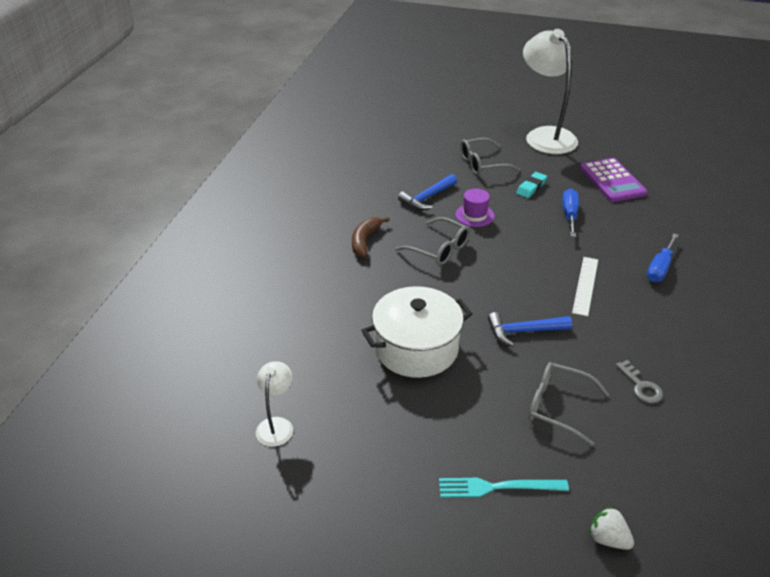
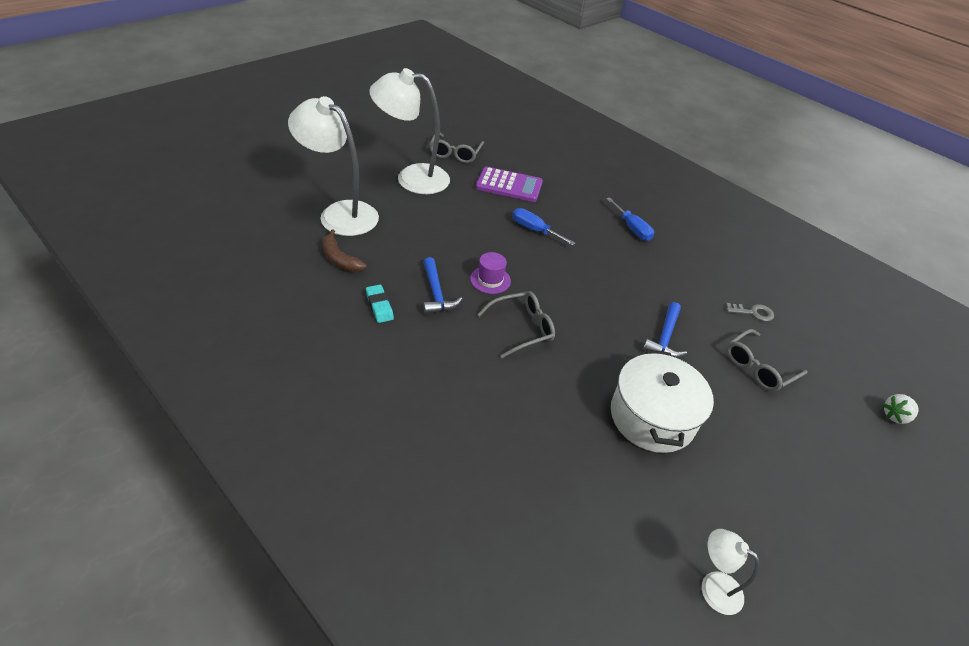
camera: 65 degrees left, 5 degrees up
(365, 240) = (468, 372): brown banana -> brown banana (340, 259)
(457, 127) = (340, 213): none -> white lamp
(482, 164) = (417, 233): grey glasses -> grey glasses (455, 153)
(497, 487) = (834, 451): turquoise fork -> none
(531, 187) = (479, 227): turquoise eraser -> turquoise eraser (379, 306)
(585, 285) = (629, 274): white ruler -> none

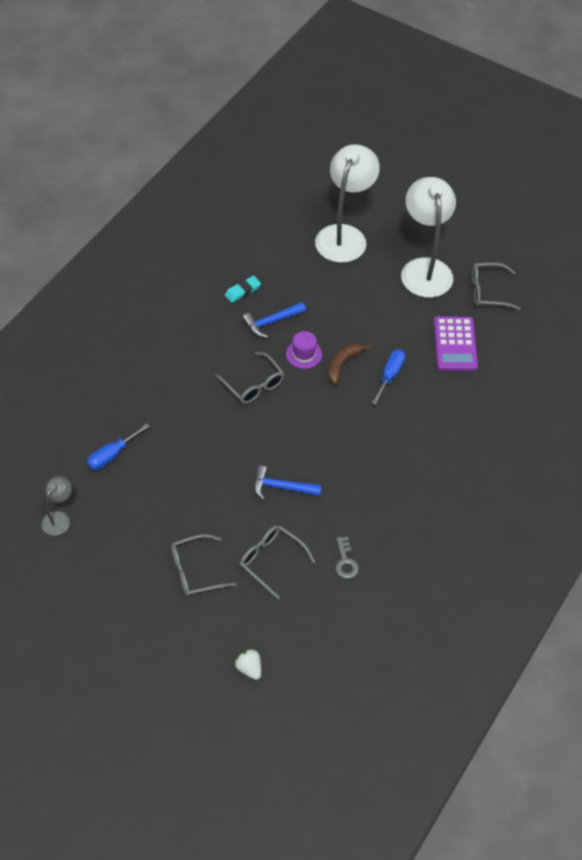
camera: 80 degrees right, 10 degrees up
(340, 259) = (286, 253): brown banana -> brown banana (342, 364)
(632, 228) = (434, 455): blue screwdriver -> blue screwdriver (112, 455)
(652, 417) = (189, 480): white pot -> none
(713, 586) = (59, 518): white lamp -> grey lamp
(780, 438) = (195, 571): none -> grey glasses

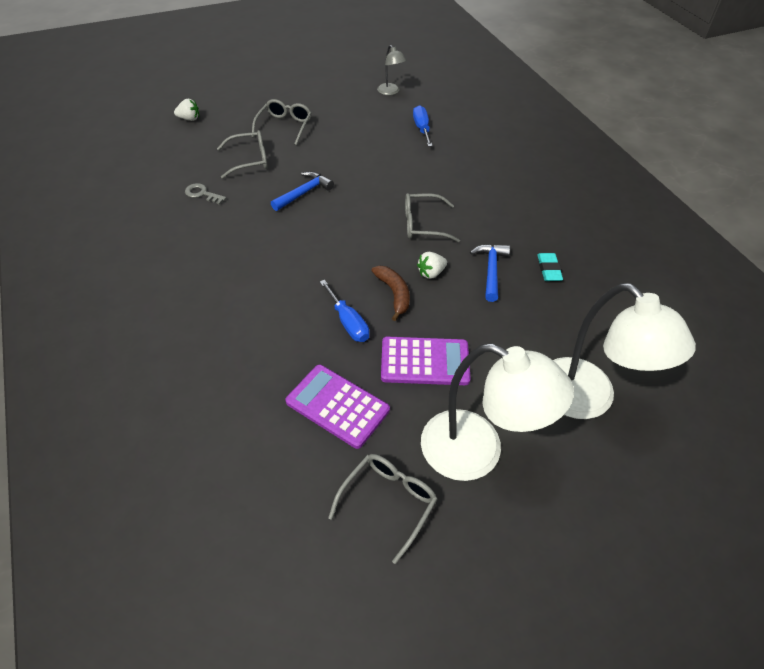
camera: 125 degrees right, 5 degrees down
(304, 354) = (431, 273): purple hat -> white strawberry
(385, 320) = (425, 361): none -> purple calculator

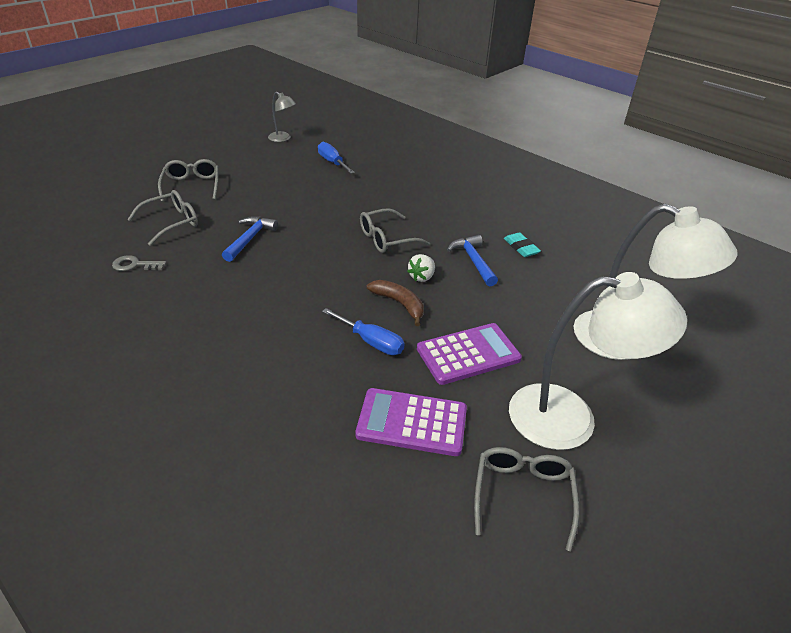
camera: 25 degrees left, 10 degrees down
(189, 119) = (77, 199): white strawberry -> none

